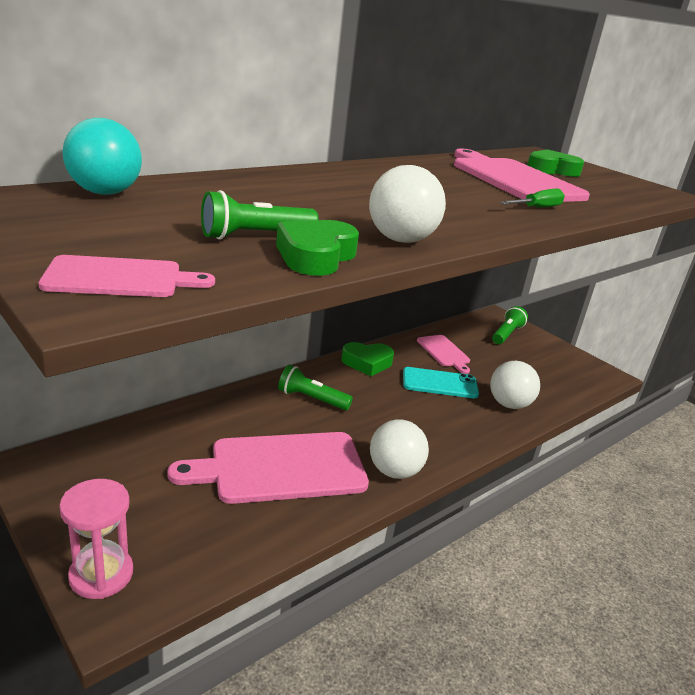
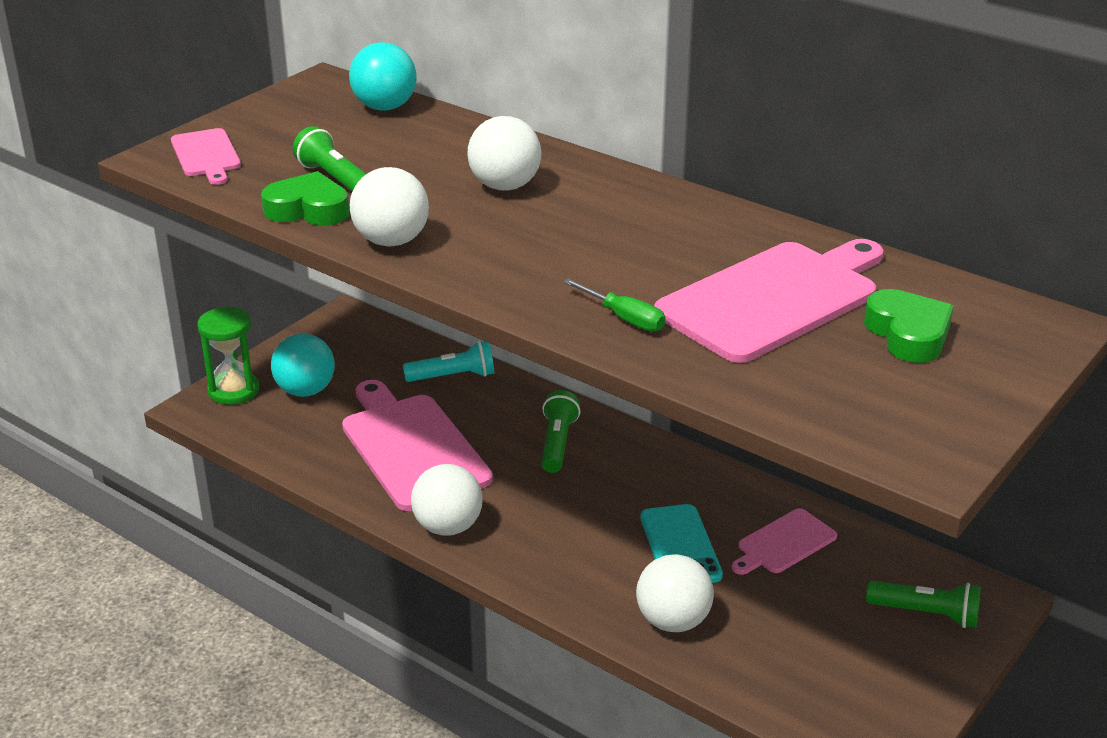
camera: 80 degrees right, 5 degrees up
(101, 575) = (233, 390): pink hourglass -> green hourglass
(145, 517) = (305, 391): none -> turquoise ball
(190, 424) = (453, 376): none -> turquoise flashlight
(320, 193) = (505, 186): none -> white ball
(367, 363) = (684, 473): green heart -> none

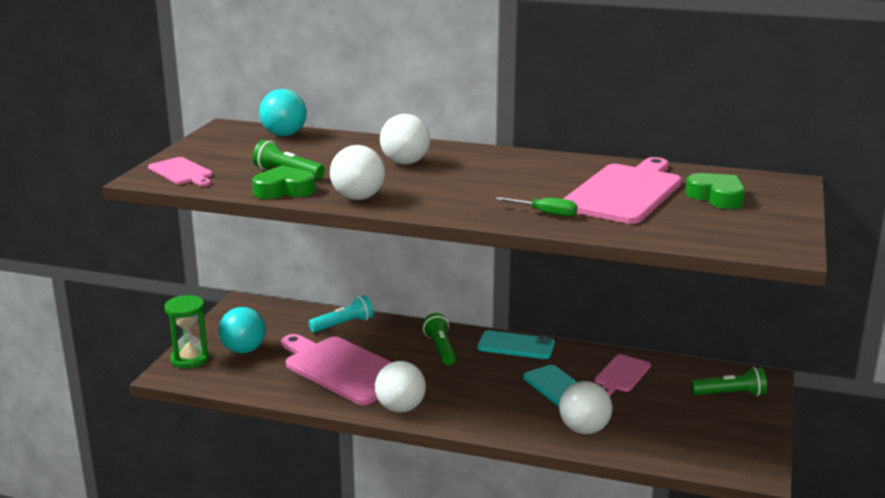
camera: 20 degrees left, 10 degrees down
(664, 460) = (516, 345): none -> turquoise phone

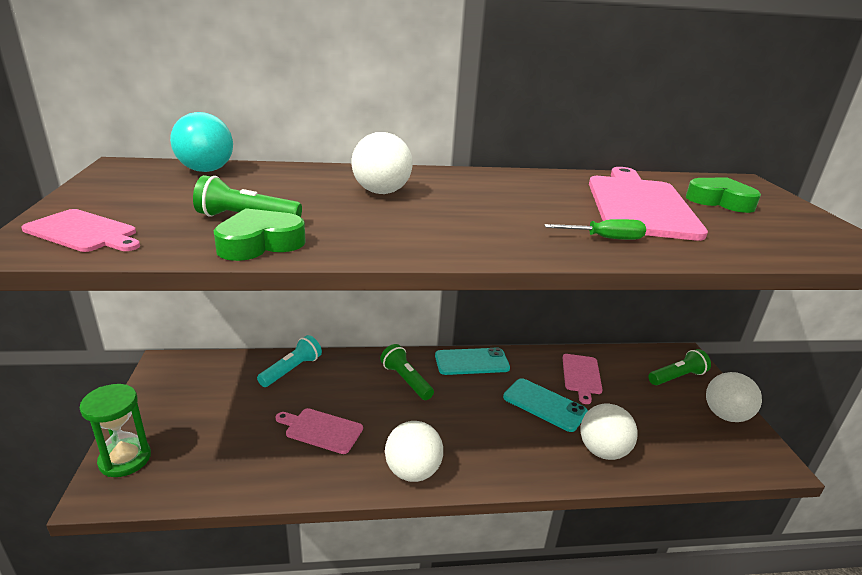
camera: 25 degrees left, 5 degrees up
(243, 350) = (191, 429): turquoise ball -> none
(343, 369) = (321, 430): pink cutting board -> pink cutting board, size x0.52
(358, 198) = (370, 244): white ball -> white ball (725, 415)

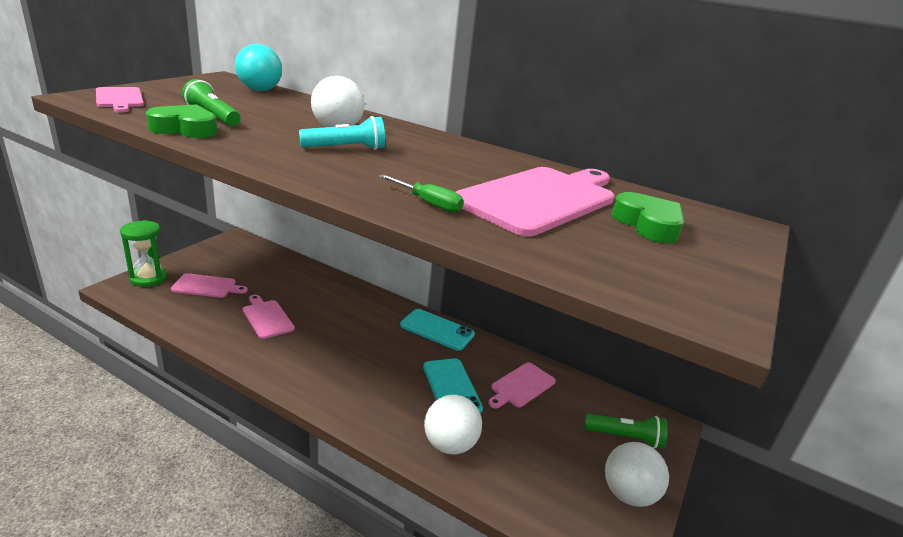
camera: 35 degrees right, 0 degrees up
(210, 432) = (207, 286): none -> pink cutting board
(292, 370) = (301, 275): turquoise flashlight -> turquoise flashlight (346, 148)
(406, 380) = (367, 317): green flashlight -> none
(412, 471) = (286, 372): white ball -> none

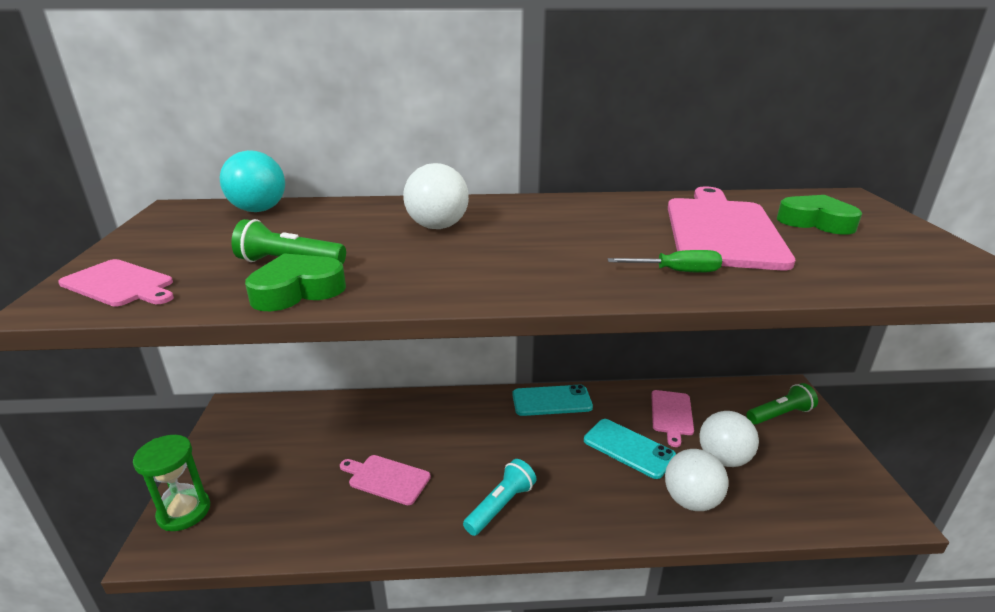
camera: 30 degrees left, 0 degrees up
(207, 286) = (272, 481): pink cutting board -> none
(346, 148) = (494, 245): turquoise flashlight -> turquoise flashlight (501, 506)
(628, 494) = (834, 458): white ball -> white ball (723, 459)

